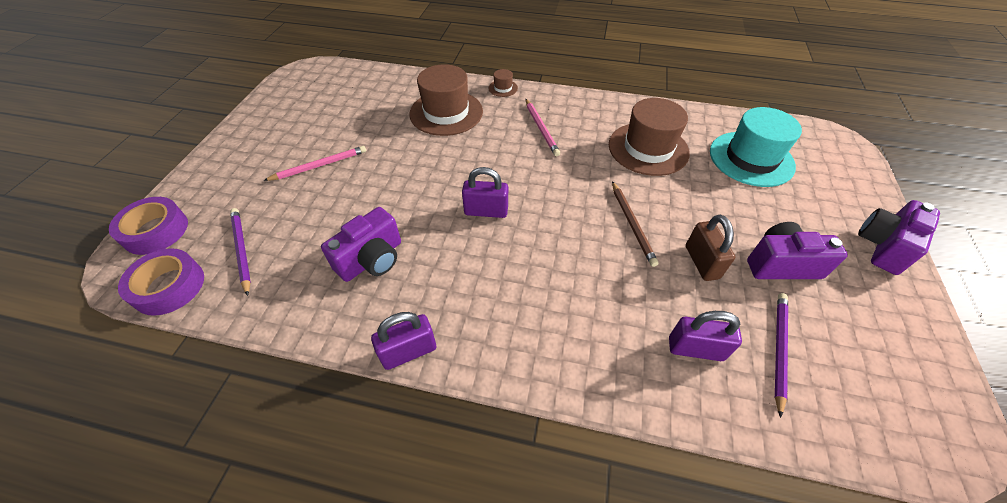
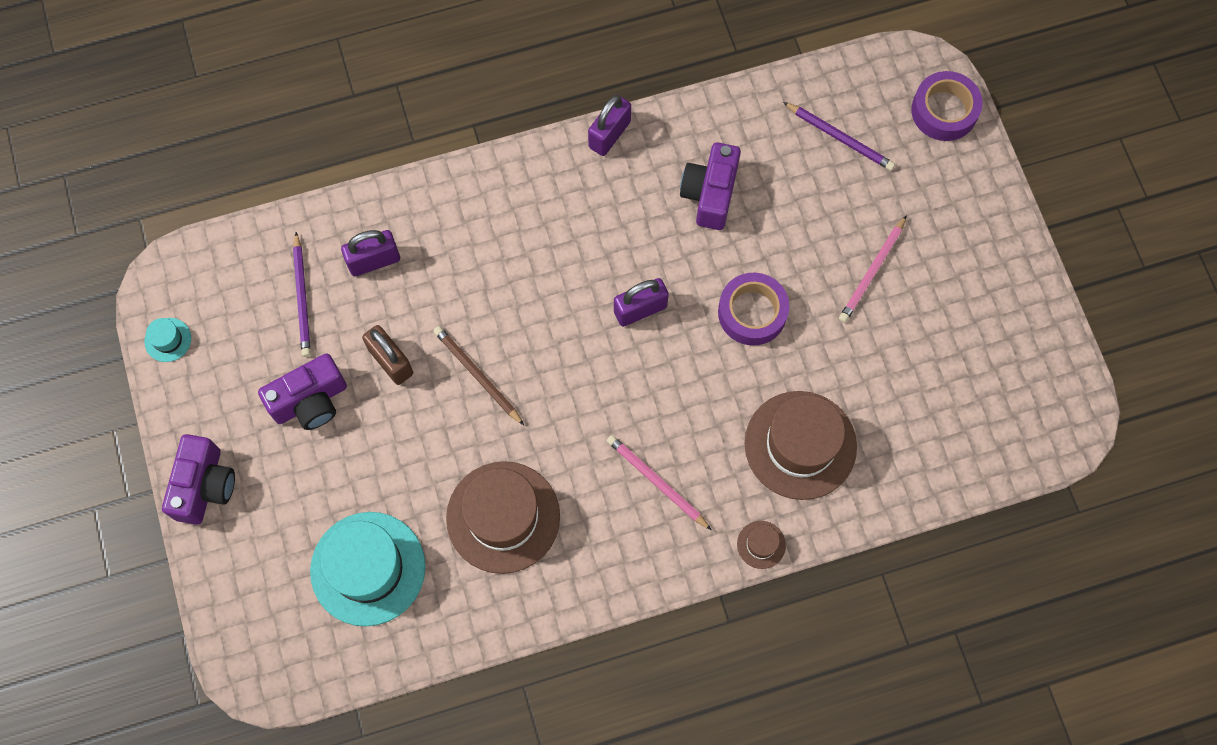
camera: 150 degrees right, 20 degrees up
(169, 287) = (862, 75): purple tape -> purple tape (752, 312)
(936, 376) = (168, 340): none -> turquoise hat

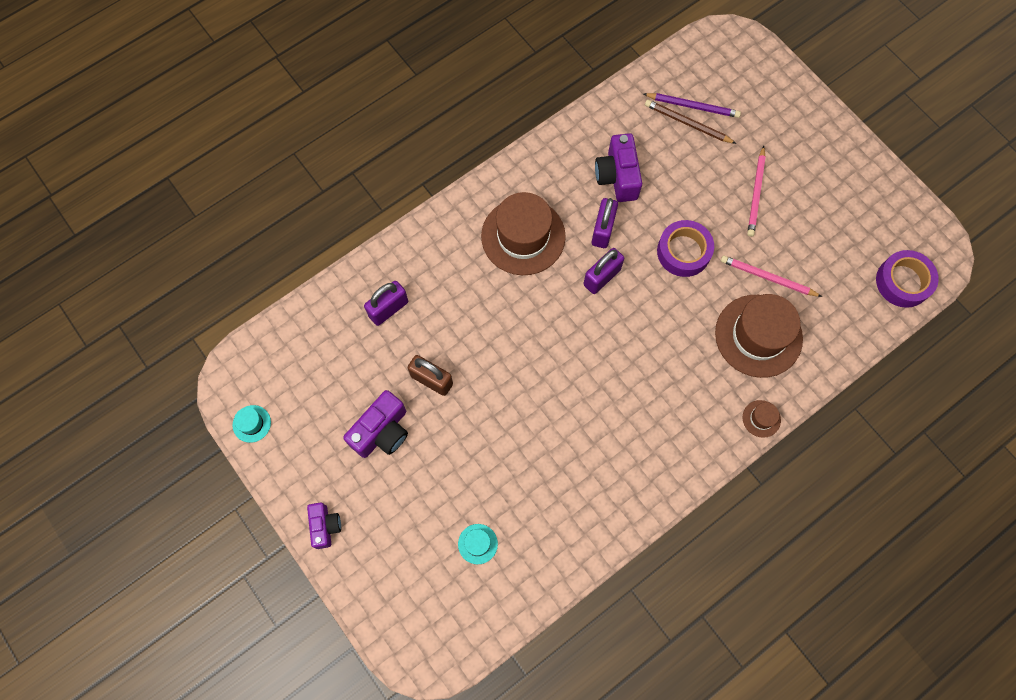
camera: 20 degrees left, 0 degrees up
(204, 486) = (325, 526): purple camera -> purple camera, size x0.64
(302, 297) = (344, 355): purple pencil -> none
(368, 568) = (477, 544): turquoise hat -> turquoise hat, size x0.43
(477, 375) = (501, 367): brown pencil -> brown pencil (687, 123)
(503, 517) = (564, 467): brown hat -> brown hat (523, 236)
(609, 134) = (526, 158): purple padlock -> purple padlock (603, 230)
(656, 482) = (666, 400): pink pencil -> pink pencil (767, 278)
(944, 111) = (757, 64): purple tape -> purple tape (903, 282)

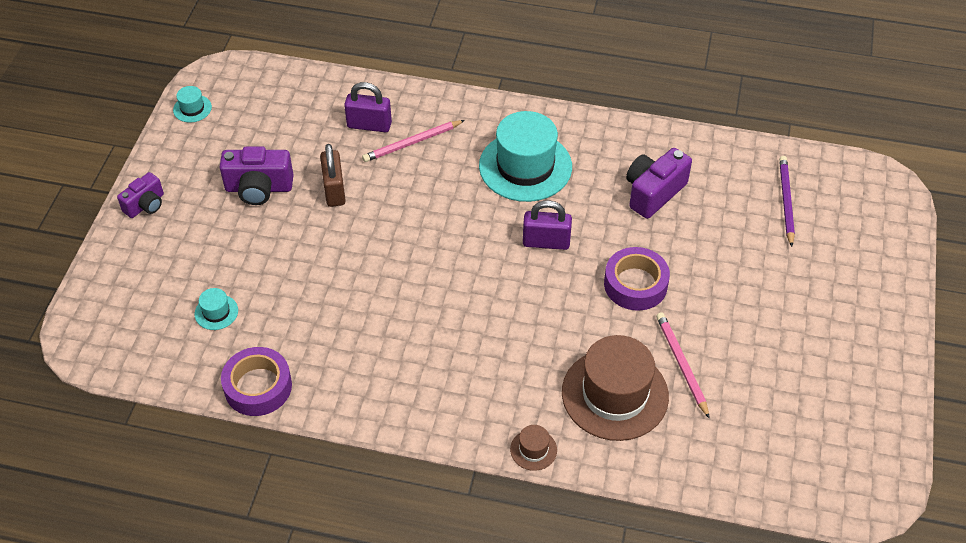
camera: 50 degrees right, 20 degrees down
(523, 236) = (525, 166): brown hat -> turquoise hat
(603, 230) = (591, 215): purple padlock -> none
(687, 123) = (764, 208): brown pencil -> none
(693, 106) = (785, 201): purple pencil -> purple pencil turned 150 degrees counterclockwise
(756, 193) = (756, 302): pink pencil -> pink pencil (412, 143)
(903, 282) = (803, 481): purple tape -> purple tape (258, 387)

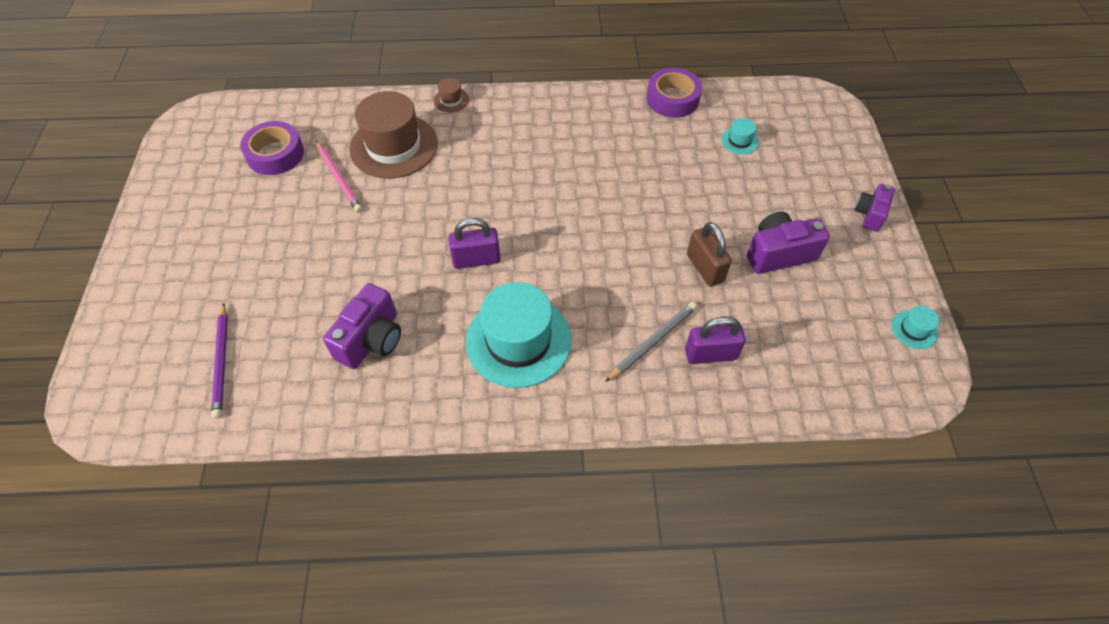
camera: 165 degrees right, 5 degrees up
(412, 143) = (652, 342): pink pencil -> grey pencil
(635, 284) = (384, 237): purple tape -> purple tape (275, 154)

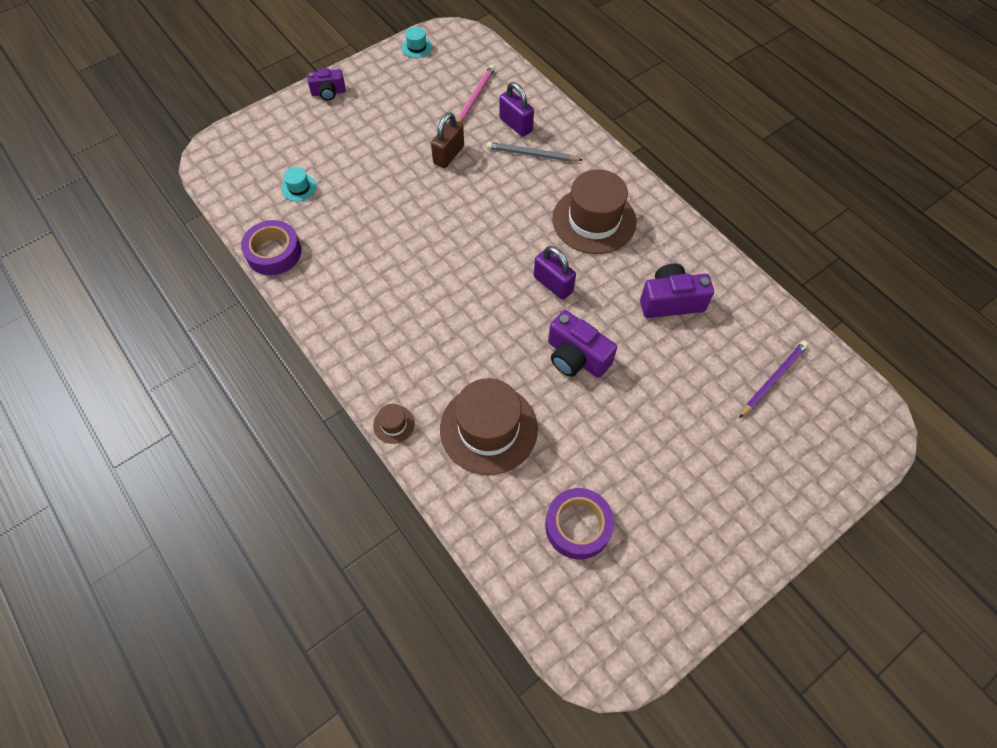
camera: 125 degrees left, 5 degrees up
(339, 178) = (559, 444): pink pencil -> pink pencil (474, 97)
(518, 340) = (594, 220): turquoise hat -> brown hat
(779, 254) = (404, 124): purple camera -> purple camera (576, 357)

